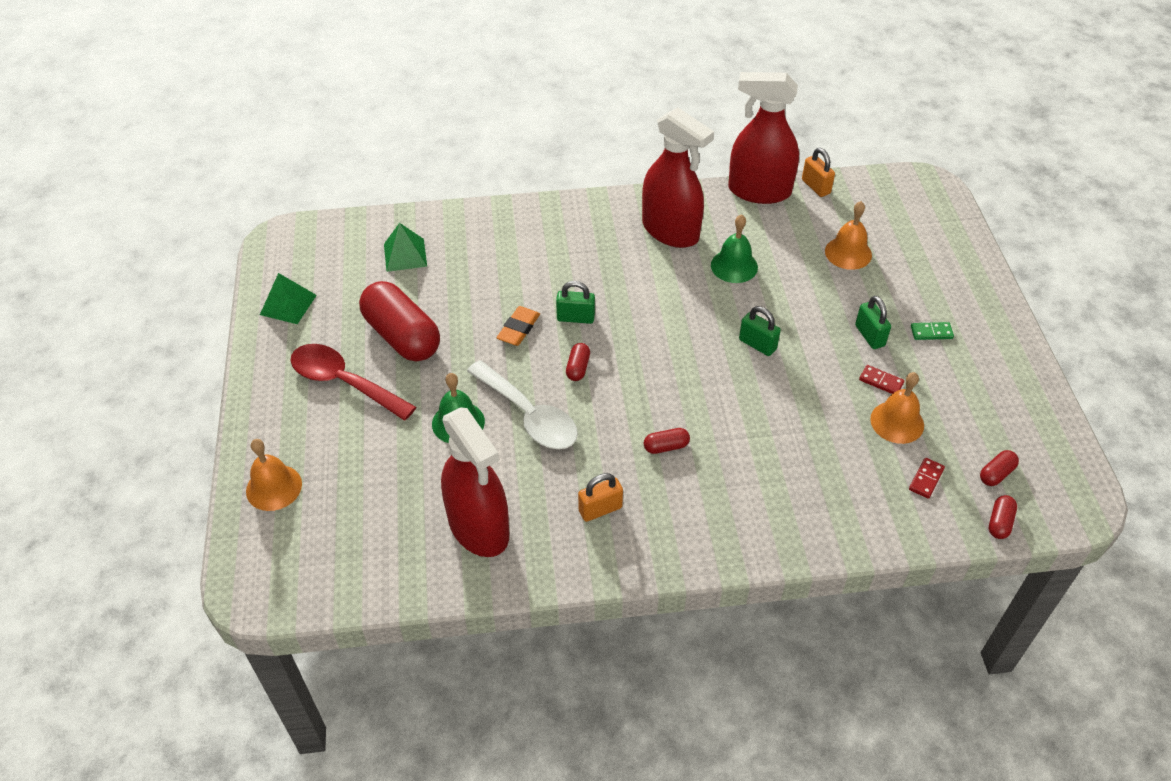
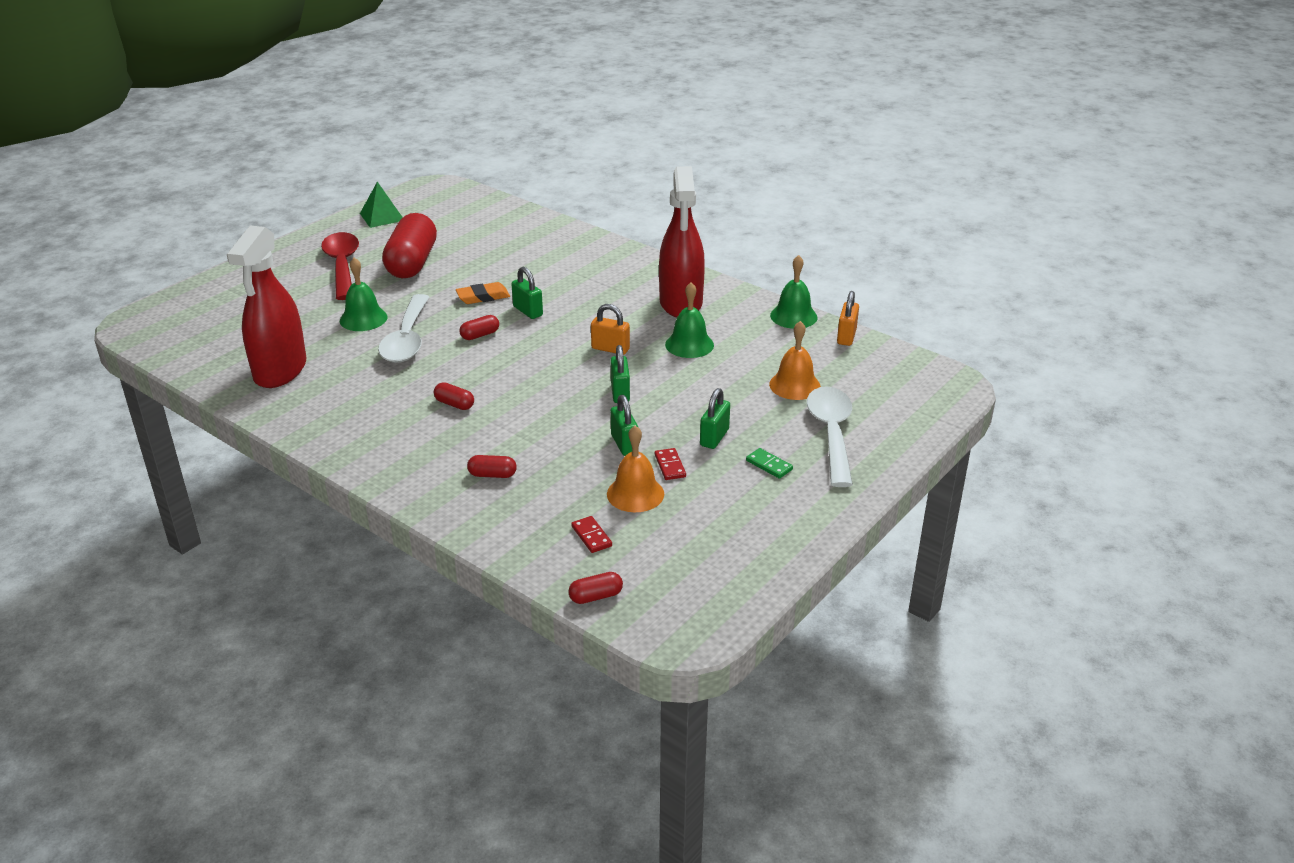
camera: 45 degrees right, 15 degrees down
(274, 487) = (223, 289): orange bell -> none
(405, 255) = (488, 228): green pyramid -> none
(600, 509) = (357, 407): orange padlock -> orange padlock (610, 349)
(759, 191) = (793, 316): red spray bottle -> green bell
(828, 387) = (624, 444): none -> green padlock
(925, 278) = (831, 433): none -> white spoon
(926, 479) = (591, 536): red domino -> red domino turned 75 degrees clockwise
(996, 474) = (651, 570): red capsule -> red capsule (492, 475)

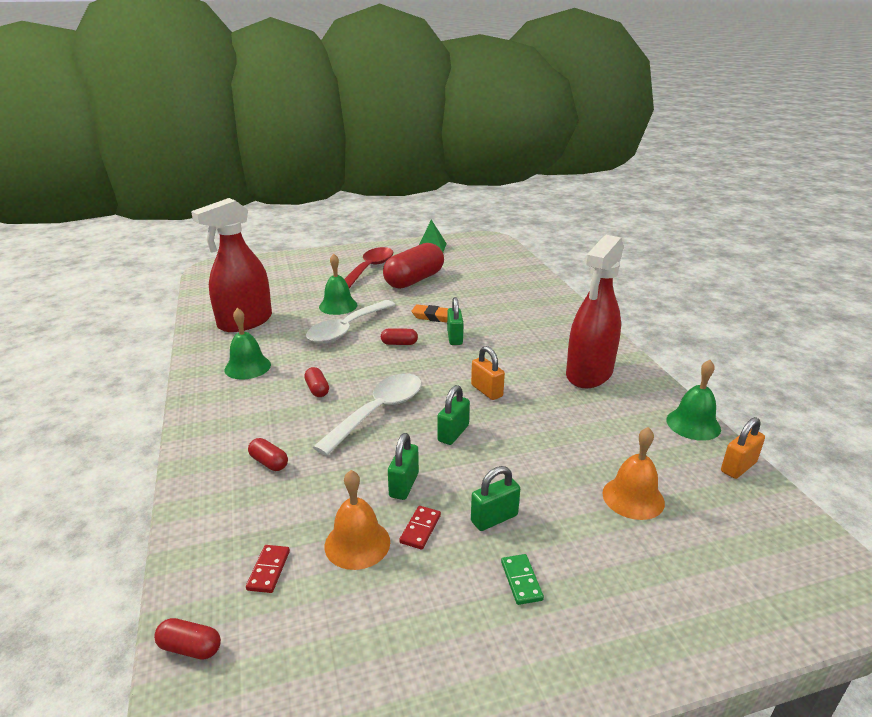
camera: 35 degrees right, 5 degrees down
(689, 344) = (561, 413): green bell -> green bell (247, 367)
(831, 433) = (628, 576): white spoon -> white spoon (378, 412)

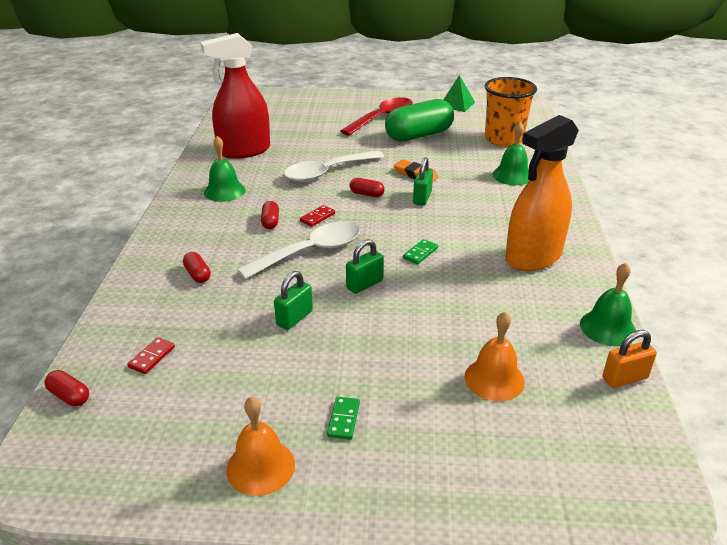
camera: 20 degrees right, 5 degrees up
(338, 306) = (332, 149): green bell -> green bell (512, 175)
(357, 543) = (229, 355): orange bell -> orange bell (260, 467)
(414, 280) = (419, 135): red capsule -> green capsule
(420, 529) = (286, 357): red domino -> red domino (317, 217)
(486, 391) = (420, 253): orange padlock -> green domino
(493, 272) = (503, 139): none -> orange cup
(494, 518) = (354, 364): green padlock -> none
(589, 374) = (533, 257): red spray bottle -> orange spray bottle

